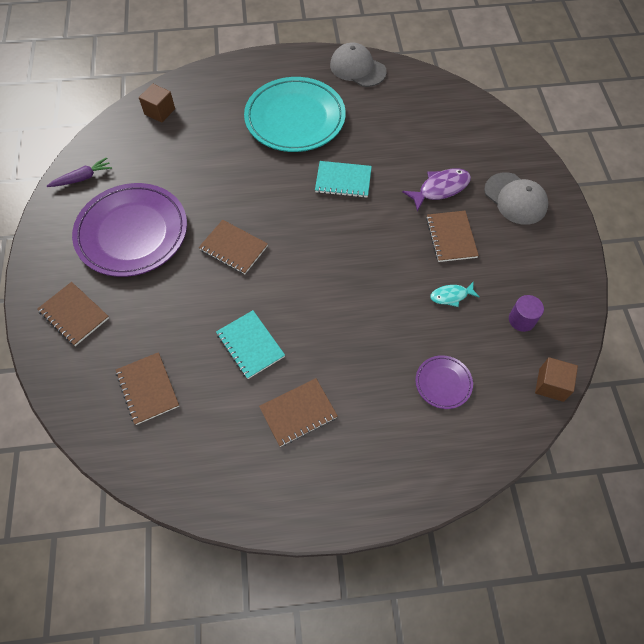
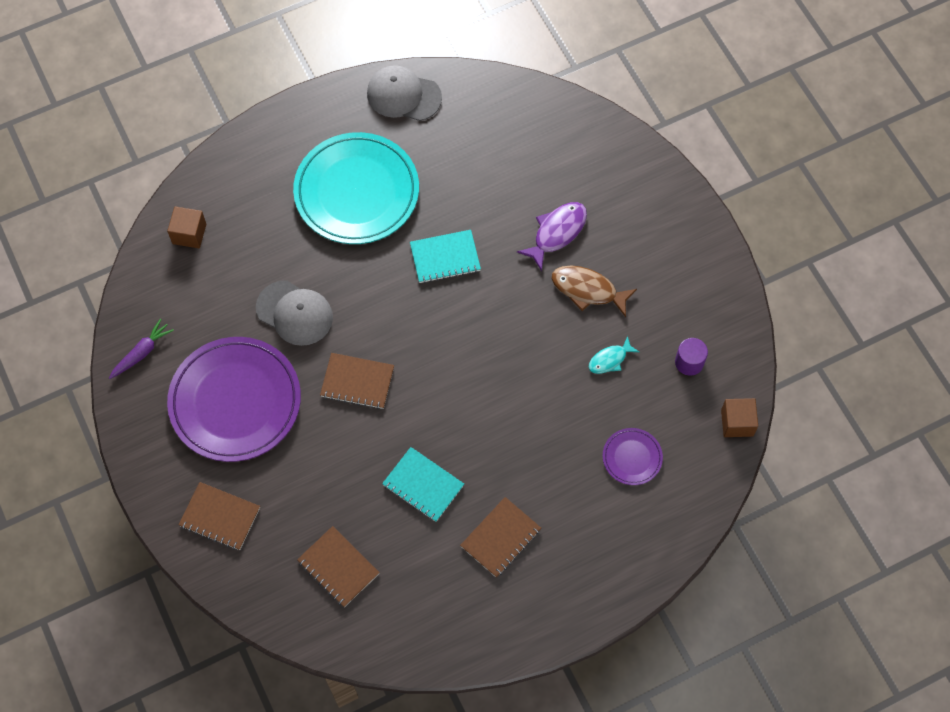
camera: 20 degrees left, 5 degrees up
(451, 237) = (588, 290): brown notebook -> brown fish
(515, 199) = (642, 219): grey cap -> grey cap (294, 313)

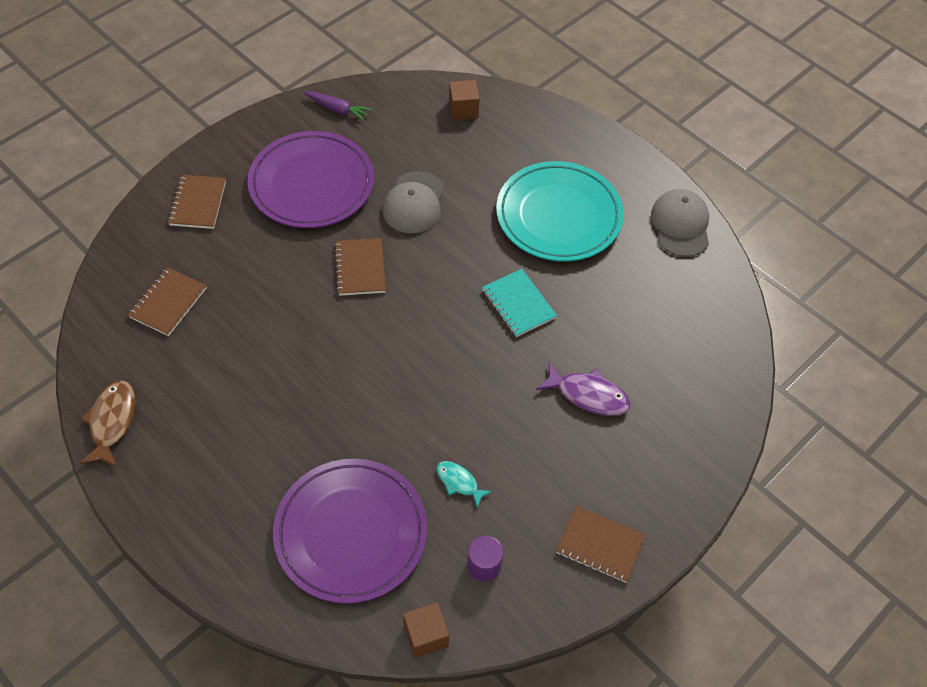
camera: 70 degrees right, 10 degrees down
(423, 485) = (268, 349): turquoise notebook -> none
(500, 538) = (228, 430): brown notebook -> brown notebook (600, 545)
(588, 290) = (533, 441): brown fish -> brown fish (112, 422)
(632, 457) = (351, 533): purple plate -> purple plate, size x2.24

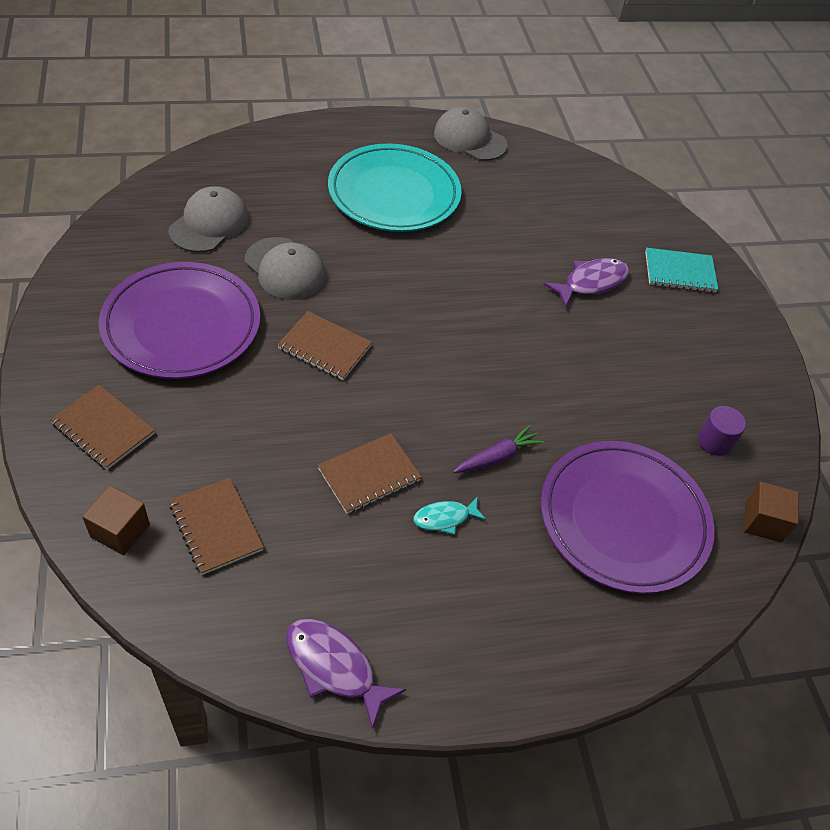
camera: 60 degrees left, 5 degrees down
(112, 422) = (334, 667): brown fish -> purple fish
(338, 109) = (107, 255): purple carrot -> purple carrot (497, 457)
(417, 137) = (209, 224): none -> grey cap
(459, 482) = (620, 411): turquoise fish -> turquoise fish (445, 518)
(463, 109) = (211, 178): brown cube -> brown cube (120, 530)
(518, 304) = (464, 269): turquoise notebook -> turquoise notebook (679, 272)
(600, 545) = (738, 358): brown notebook -> brown notebook (369, 475)

